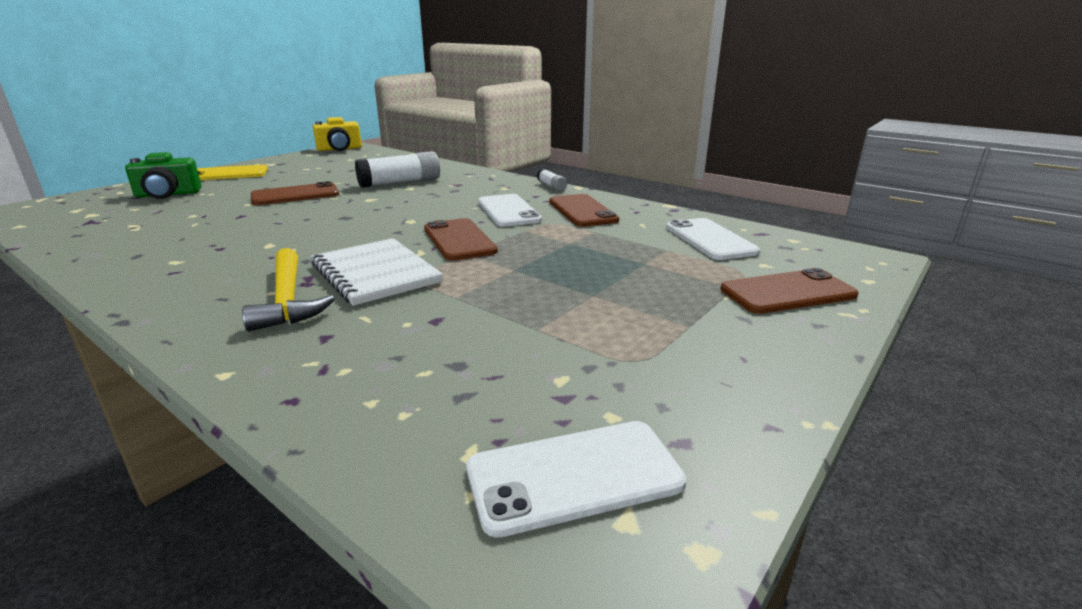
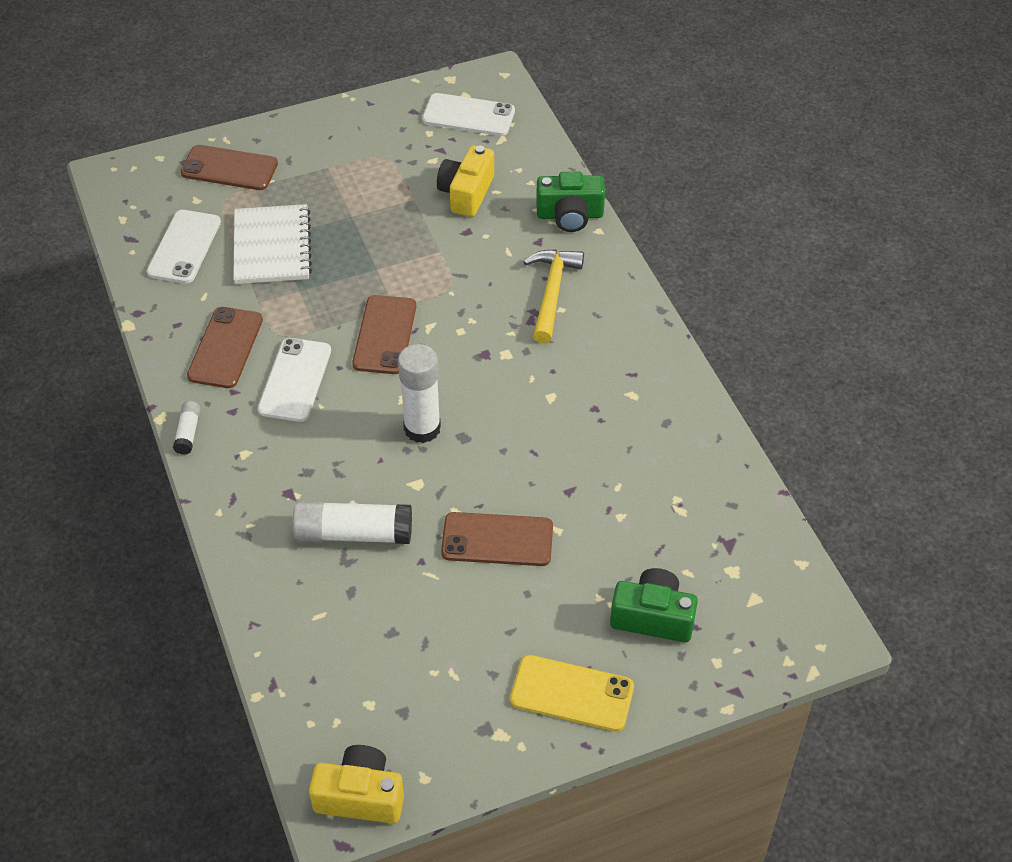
camera: 150 degrees left, 25 degrees up
(281, 378) = (570, 215): none -> green camera
(375, 273) = (480, 305): white notebook -> white notebook (272, 247)
(383, 214) = (422, 428): none -> white glue stick
(469, 356) = (466, 193): none -> yellow camera

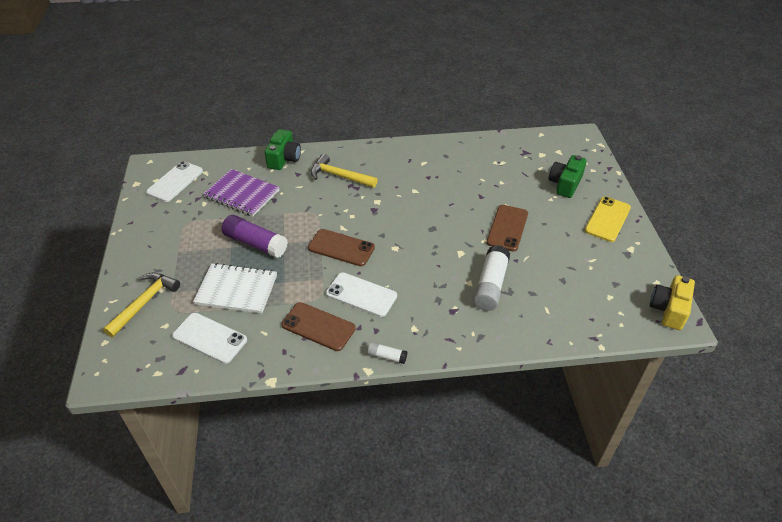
camera: 75 degrees left, 5 degrees down
(229, 168) = (145, 302): brown phone -> yellow hammer
(366, 239) = (255, 243): none -> purple glue stick
(422, 428) = (420, 244): white glue stick -> none
(466, 193) = (242, 194): yellow camera -> purple notebook

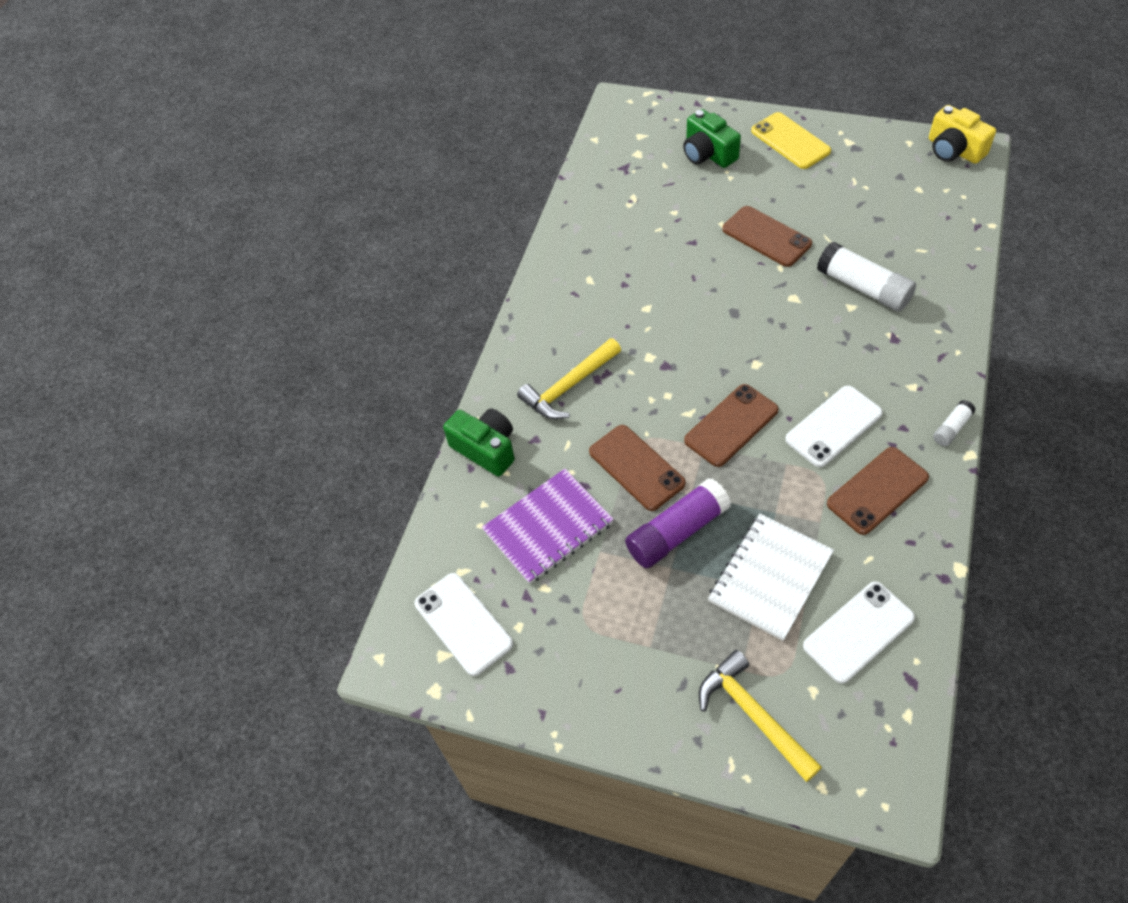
camera: 60 degrees left, 10 degrees up
(294, 216) = (636, 467): none -> brown phone

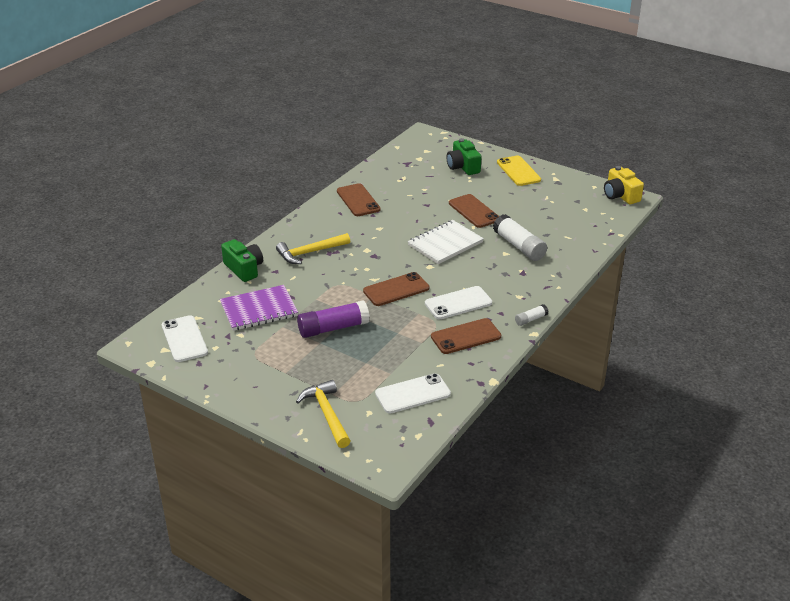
camera: 10 degrees right, 20 degrees down
(636, 467) = (327, 295): brown phone -> brown phone (358, 200)
(770, 577) = (375, 359): white notebook -> white notebook (445, 244)

